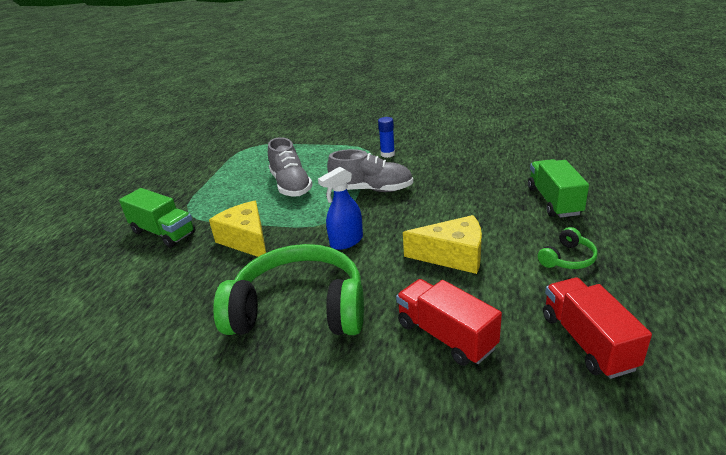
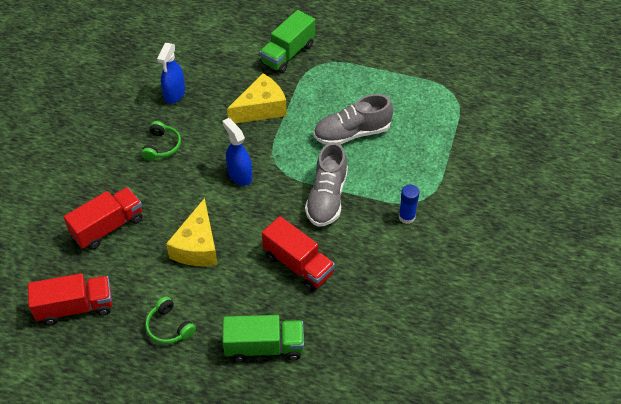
camera: 90 degrees right, 20 degrees up
(203, 313) = (174, 94): none -> blue spray bottle
(299, 309) = (162, 146): green headphones -> green headphones, size x0.42
(454, 195) = (298, 265): none -> red truck

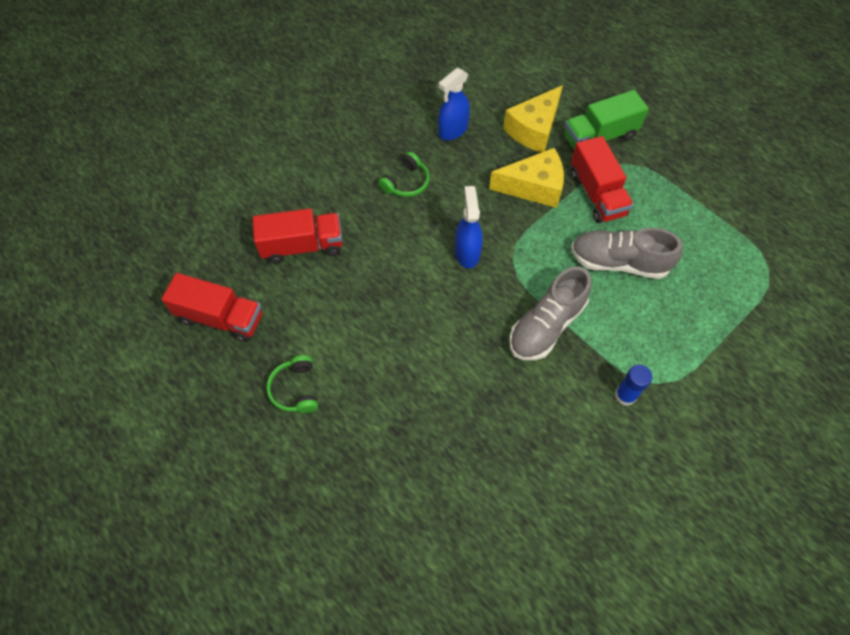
camera: 30 degrees right, 10 degrees up
(197, 246) = (376, 312): yellow cheese -> yellow cheese (534, 129)
(264, 347) = (377, 467): green truck -> none
(298, 265) = (469, 389): red truck -> red truck (597, 194)

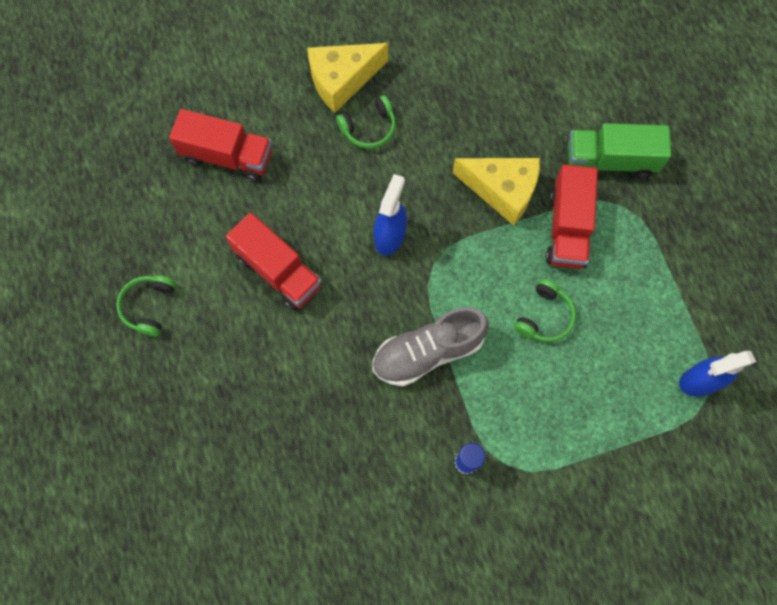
camera: 25 degrees right, 10 degrees up
(220, 318) = (114, 200): red truck -> red truck (278, 271)
(453, 130) = (451, 86): blue spray bottle -> blue spray bottle (699, 381)
(534, 129) = (541, 121): yellow cheese -> yellow cheese (342, 80)
(618, 262) = (544, 316): grey shoe -> green headphones

